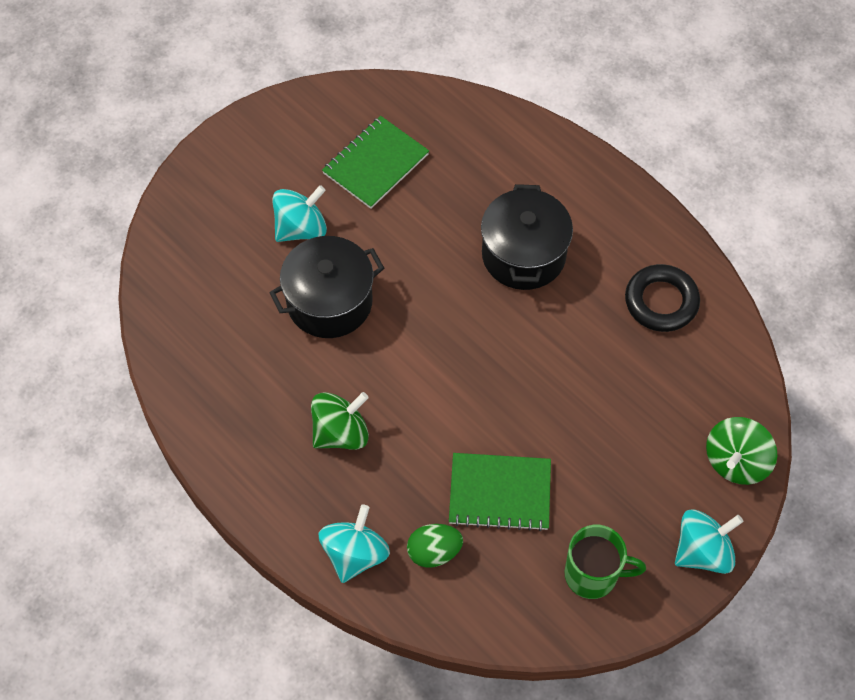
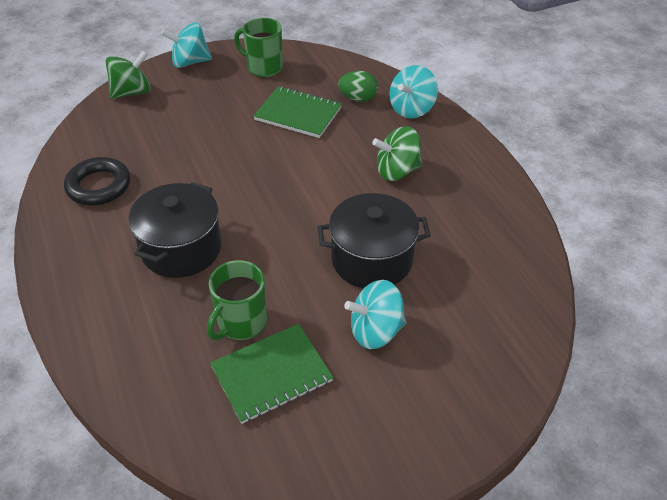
camera: 160 degrees left, 15 degrees down
(424, 199) = (241, 323): none -> green mug

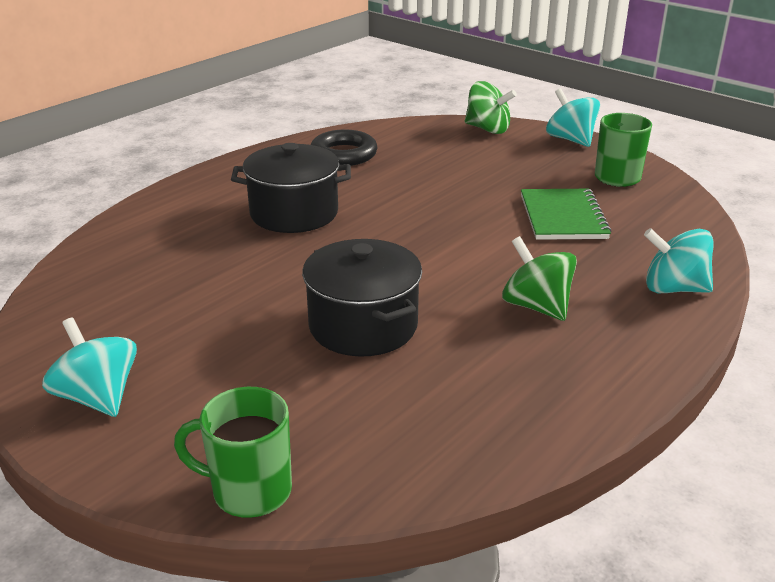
camera: 65 degrees right, 15 degrees down
(241, 323) = (215, 270): green mug -> green mug (249, 491)
(271, 374) = (156, 305): green notebook -> none
(358, 98) = (642, 246): green egg -> none
(375, 331) = (251, 356): turquoise spinning top -> turquoise spinning top (98, 397)

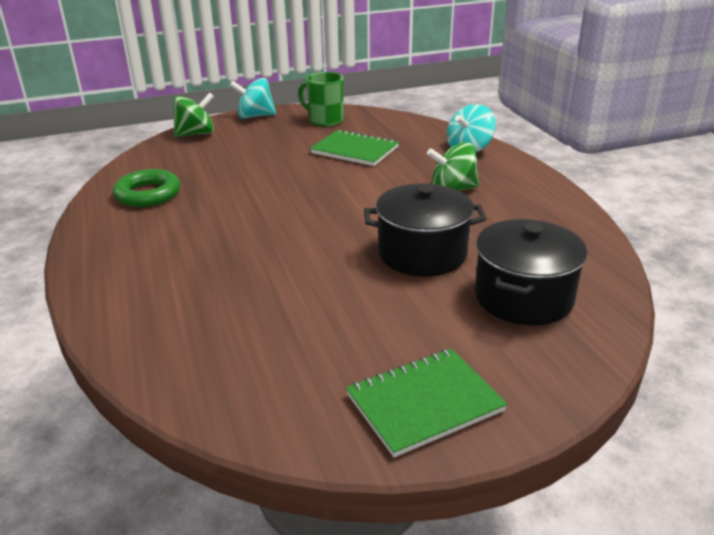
camera: 60 degrees left, 0 degrees up
(98, 397) = (424, 403): turquoise spinning top -> green notebook
(249, 491) = (590, 348): green mug -> none
(294, 213) = (221, 240): black pot -> black pot (523, 297)
(344, 154) = (148, 194): black ring -> green ring

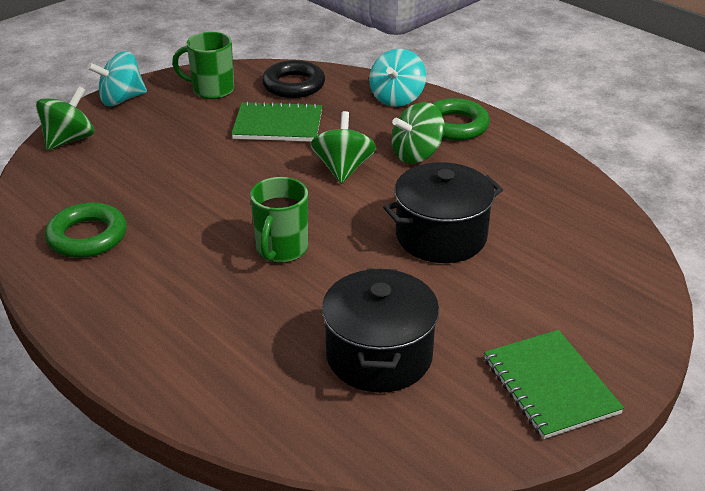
camera: 25 degrees left, 5 degrees up
(278, 233) = (281, 249): none -> green mug
(380, 189) = (343, 169): none -> green spinning top
(391, 127) = (293, 85): none -> black ring
(424, 403) = (550, 385): green notebook -> green notebook turned 60 degrees counterclockwise
(505, 176) = (455, 125): none -> green ring
(523, 297) = (560, 259): black pot -> black pot (379, 355)

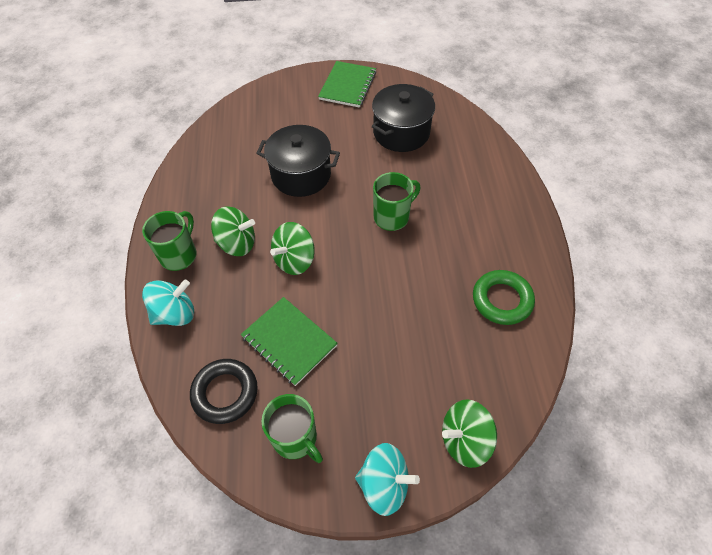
camera: 140 degrees left, 20 degrees up
(455, 125) = (179, 255): green ring -> green mug

